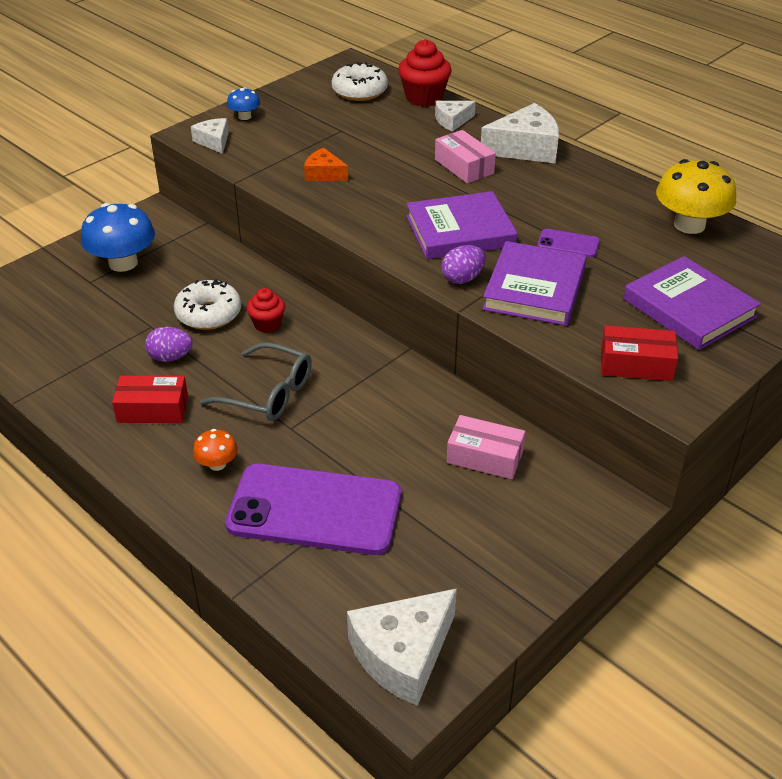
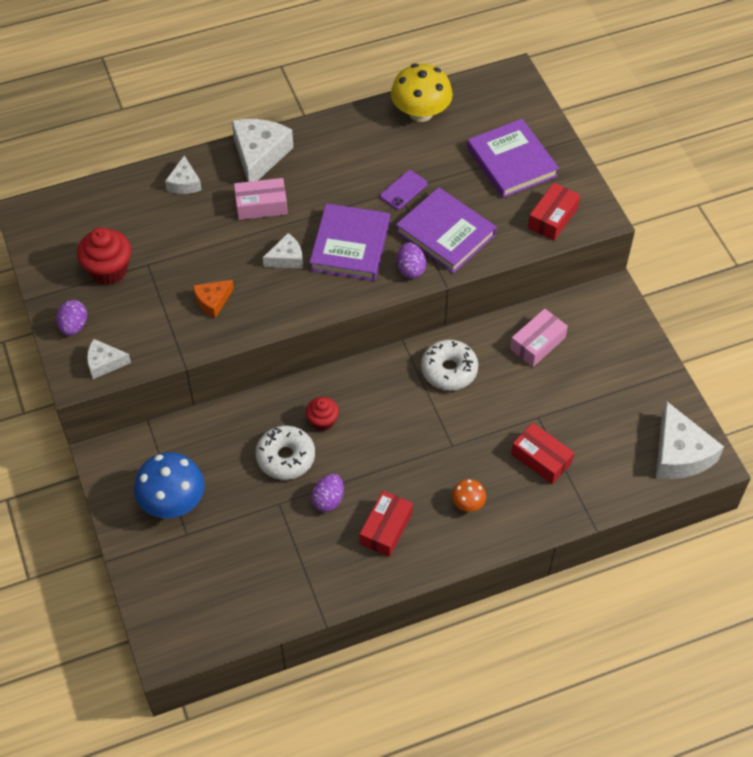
camera: 65 degrees left, 15 degrees up
(244, 116) = (74, 326): blue mushroom -> purple egg
(268, 393) = (407, 447): grey glasses -> none
(314, 510) = (541, 458): purple phone -> red box
(359, 91) = (87, 226): white donut -> white donut (449, 370)
(410, 198) = (286, 258): none -> white cheese
(424, 98) = (131, 186): red cupcake -> red cupcake (108, 270)
(689, 308) = (511, 162): purple book -> purple book turned 75 degrees clockwise

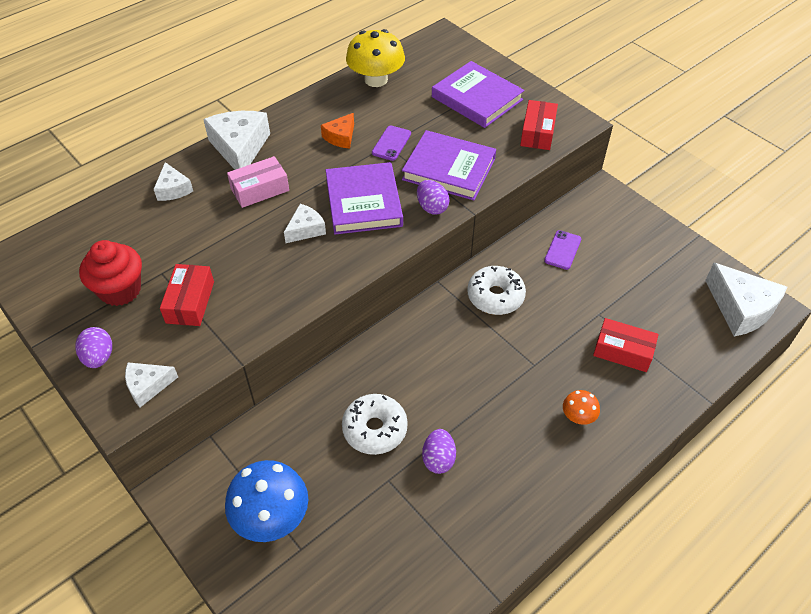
camera: 20 degrees left, 5 degrees down
(213, 301) = (246, 290): orange cheese -> orange cheese (341, 137)
(322, 421) = (396, 381): red cupcake -> none
(386, 528) = (511, 469): red box -> red box (190, 302)
(537, 343) = (562, 250): pink box -> purple phone

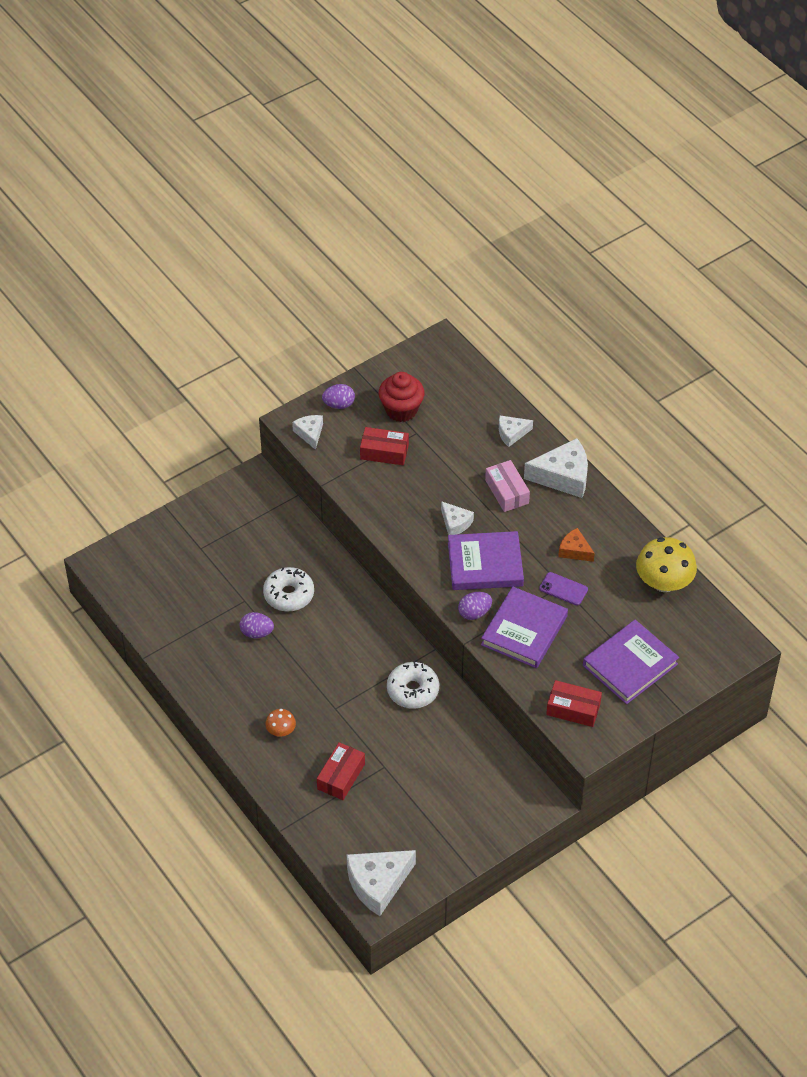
camera: 95 degrees right, 0 degrees up
(271, 516) = (227, 532): blue mushroom -> none
(562, 250) = (464, 752): purple phone -> none

